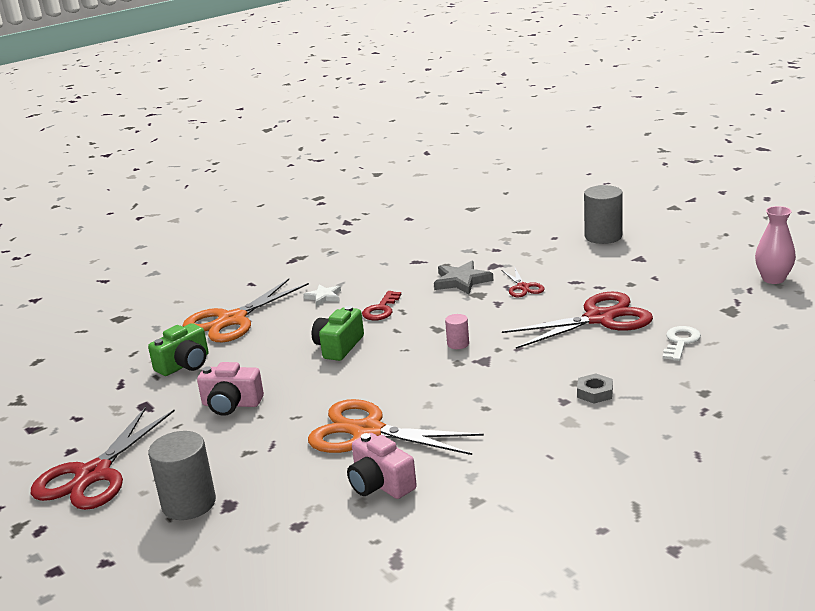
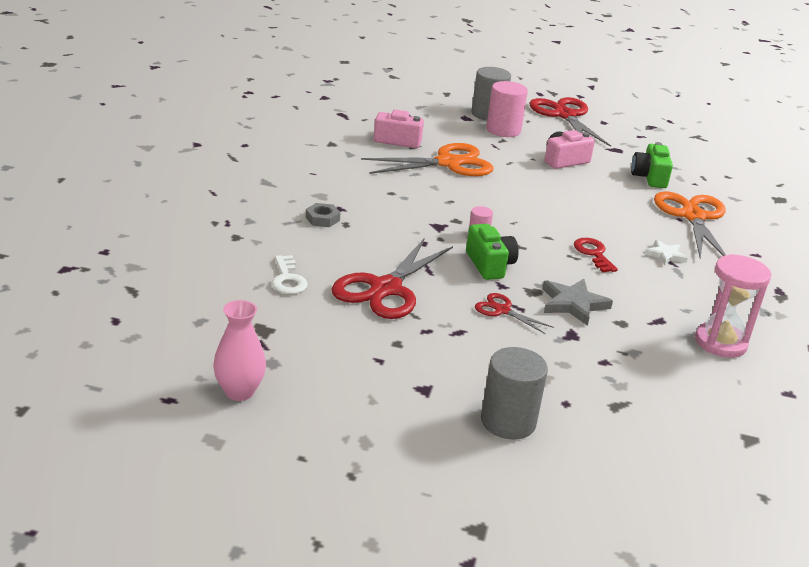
camera: 135 degrees right, 5 degrees up
(218, 468) = (503, 130): none -> pink cylinder
(338, 346) = (568, 213): green camera -> green camera (489, 265)
(399, 244) = (720, 343): none -> pink hourglass

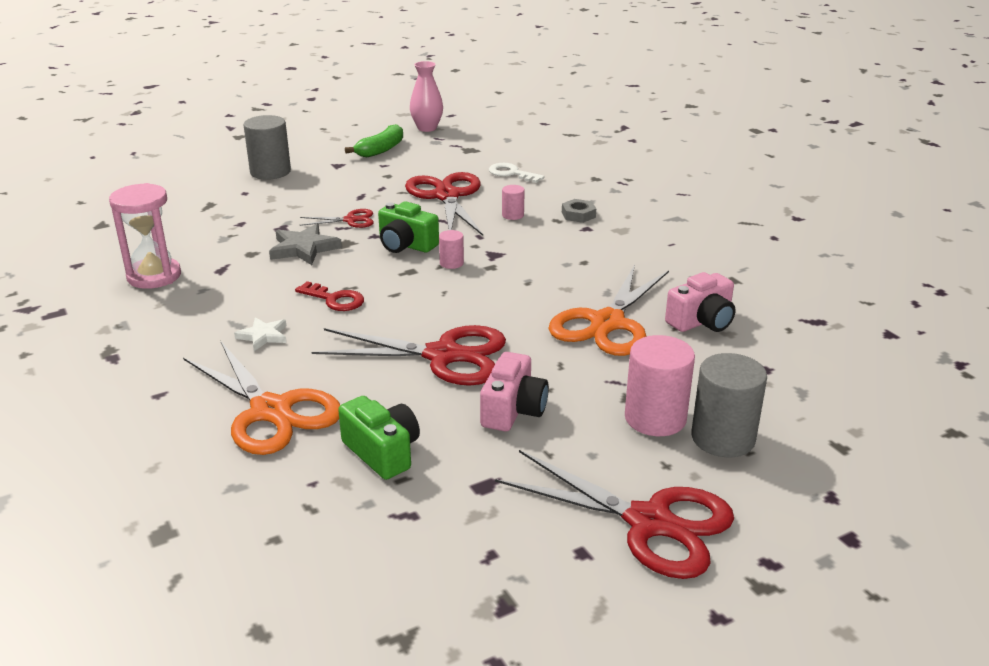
camera: 140 degrees right, 0 degrees up
(347, 385) = (381, 150): none -> green banana
(368, 244) = (512, 215): none -> pink cylinder
(566, 194) = (443, 355): none -> red scissors

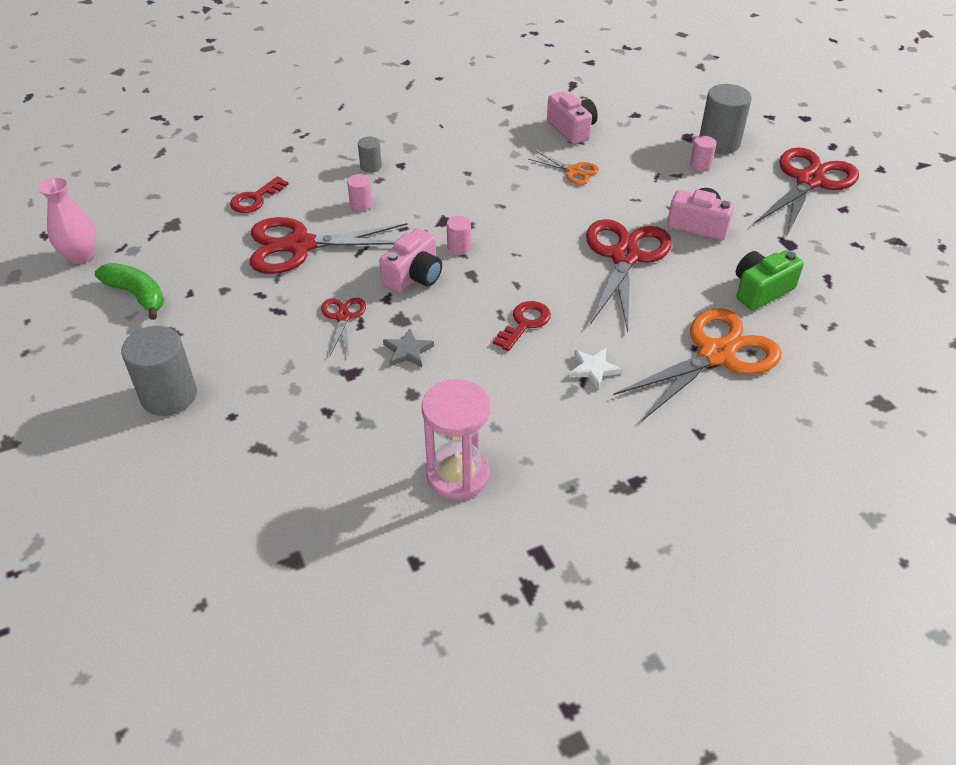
camera: 85 degrees left, 15 degrees up
(304, 248) = (408, 351): grey star -> grey star, size x0.64
(406, 245) = (414, 276): green camera -> pink camera
(511, 173) = (255, 199): white key -> red key
(578, 215) = (371, 166): grey nut -> grey cylinder
(607, 323) = (573, 171): orange scissors -> orange scissors, size x0.49
(655, 418) = (700, 165): pink cylinder -> pink cylinder, size x0.50

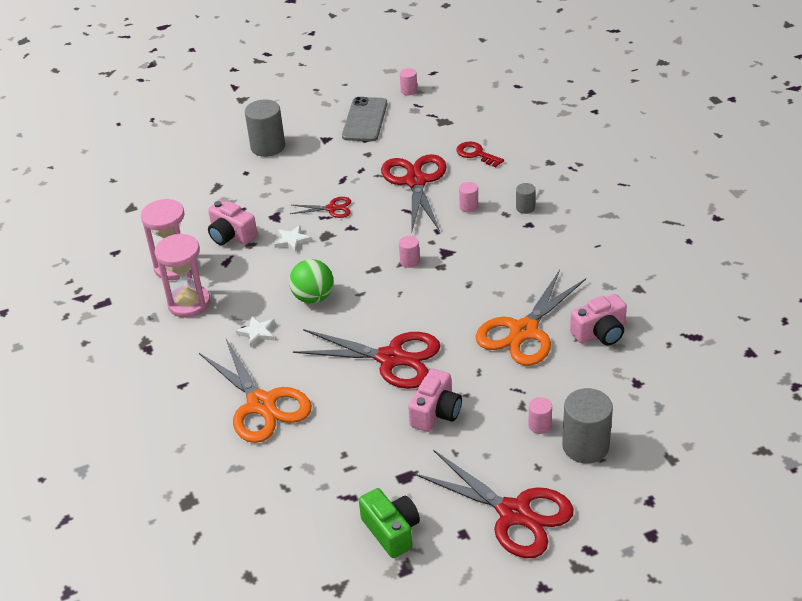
camera: 95 degrees right, 5 degrees down
(81, 256) = (409, 91): pink vase -> pink cylinder
(137, 295) = (365, 120): green banana -> grey phone
(408, 351) = (292, 240): grey star -> white star
(414, 276) = (375, 239): pink camera -> pink camera (231, 235)
(524, 323) = (313, 297): red key -> green ball
(539, 446) = (189, 303): none -> pink hourglass
(573, 171) = (524, 331): orange scissors -> orange scissors, size x2.05
(761, 290) = (337, 444): green camera -> green camera (391, 531)

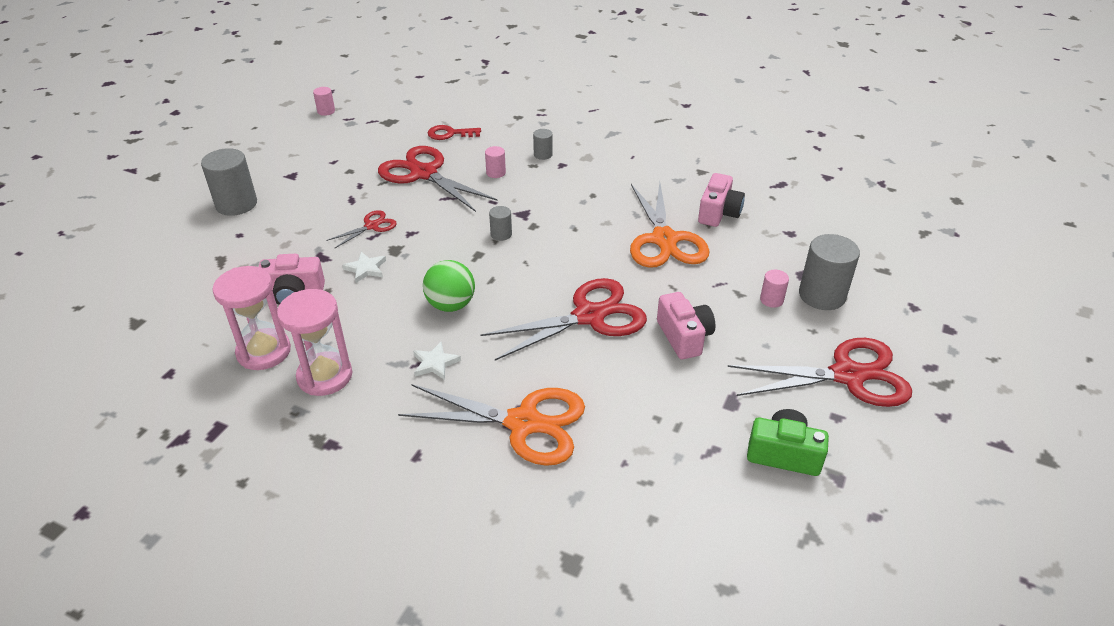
camera: 45 degrees left, 0 degrees up
(365, 120) = (312, 147): grey phone -> none
(409, 261) = (501, 234): pink cylinder -> grey cylinder

